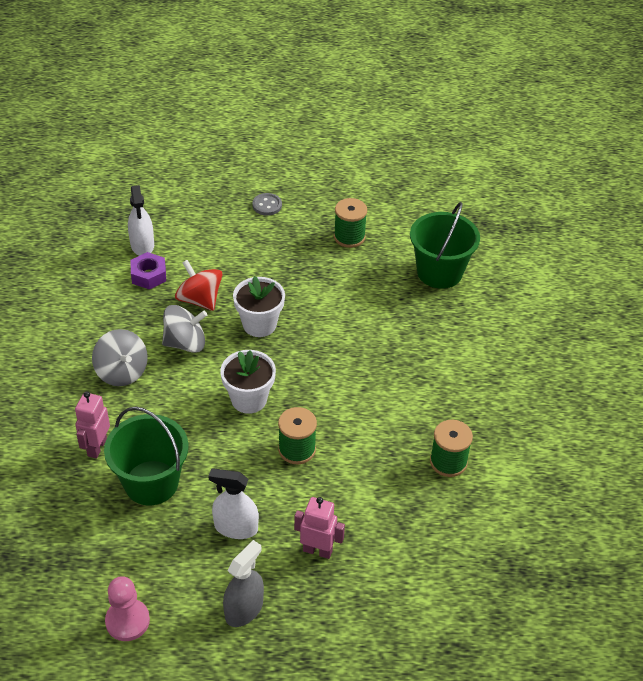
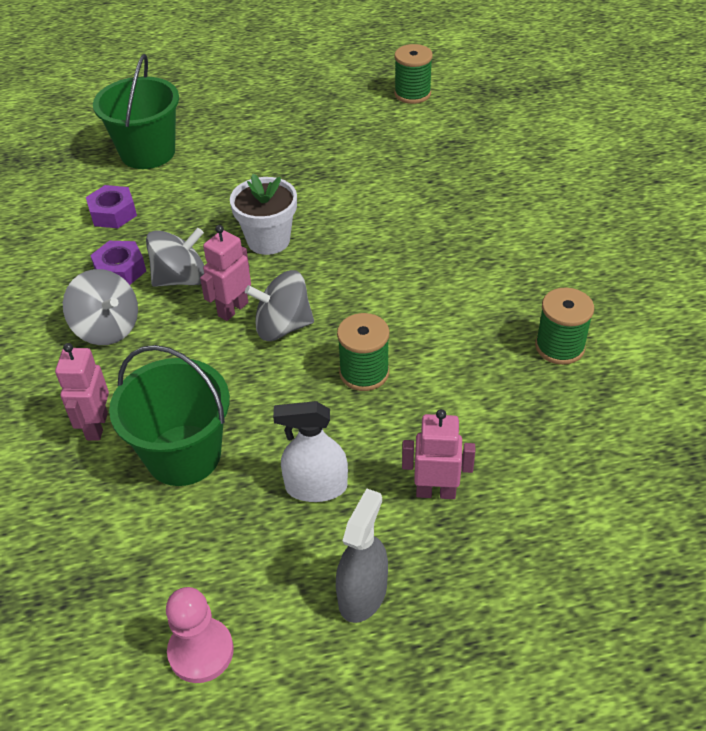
camera: 10 degrees left, 0 degrees up
(142, 245) = (96, 183): white spray bottle -> none
(142, 326) = (120, 270): none -> purple nut
(199, 300) = (185, 227): red spinning top -> none
(216, 377) = (232, 309): none -> pink robot
(249, 399) = (282, 326): white flower pot -> grey spinning top
(267, 205) = (236, 116): grey button -> none
(349, 237) = (345, 130): green spool -> green spool (412, 94)
(439, 272) = (463, 146): green bucket -> green bucket (148, 152)

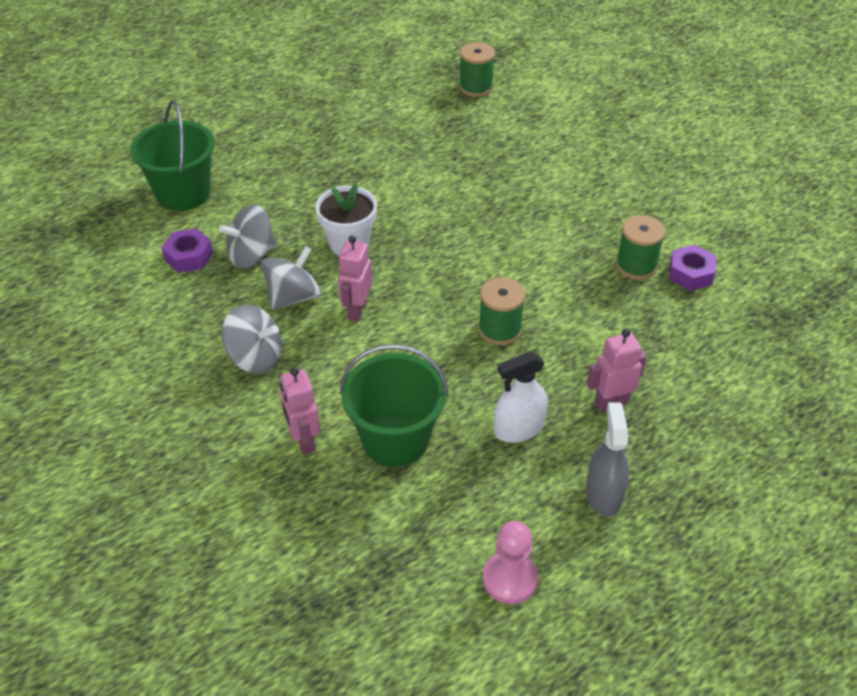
camera: 25 degrees left, 0 degrees up
(120, 270) = (232, 305): purple nut -> purple nut (690, 273)
(282, 326) = (409, 312): grey spinning top -> grey spinning top (251, 255)
(412, 94) = (392, 85): green spool -> green spool (476, 87)

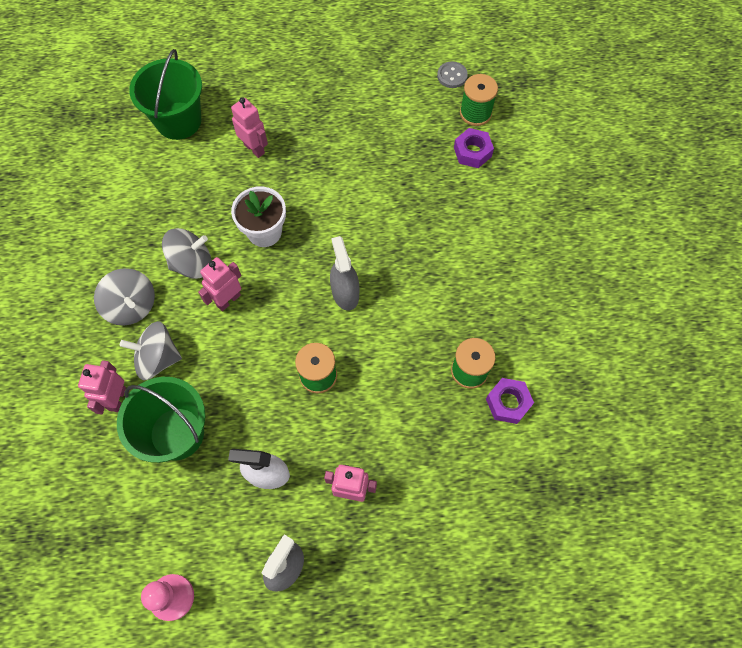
camera: 30 degrees right, 20 degrees up
(189, 256) = (145, 186): purple nut -> purple nut (472, 152)
(251, 255) = (188, 208): grey spinning top -> grey spinning top (158, 358)
(283, 186) = (254, 148): none -> pink robot
(431, 70) = (452, 76): none -> grey button
(470, 257) = (345, 293): none -> grey spray bottle

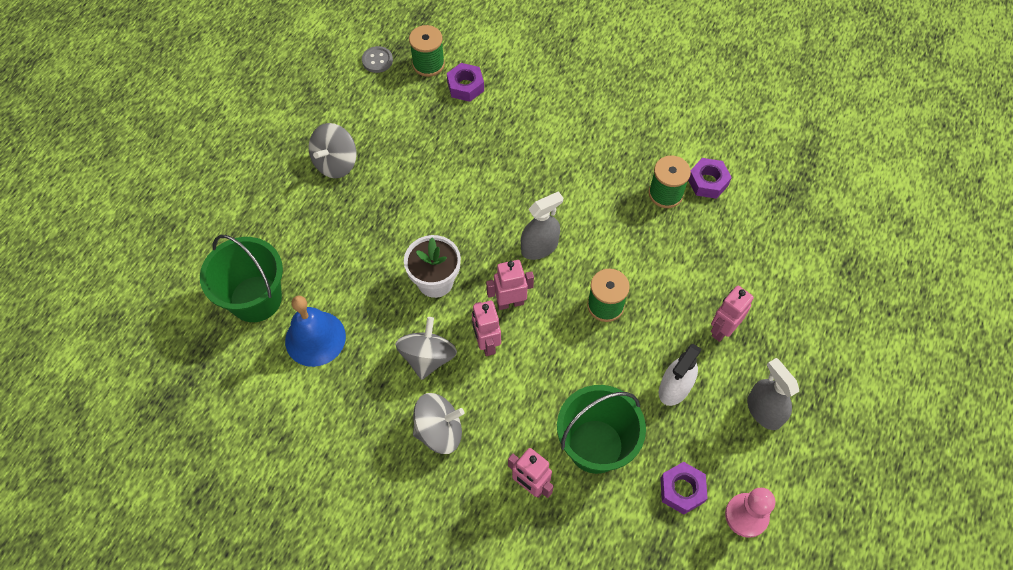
camera: 60 degrees left, 5 degrees down
(158, 358) = (510, 431): grey spinning top -> grey spinning top (336, 163)
(167, 177) = (315, 338): none -> blue bell
(170, 527) = (682, 490): none -> purple nut
(254, 148) = (338, 248): pink robot -> pink robot (510, 302)
(345, 293) = (539, 247): grey spray bottle -> grey spray bottle turned 135 degrees clockwise

